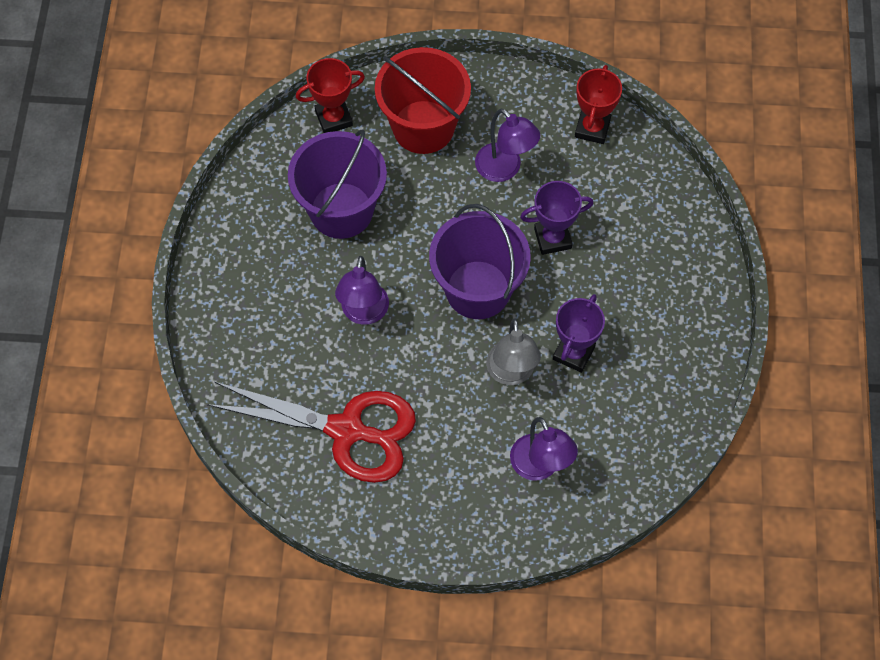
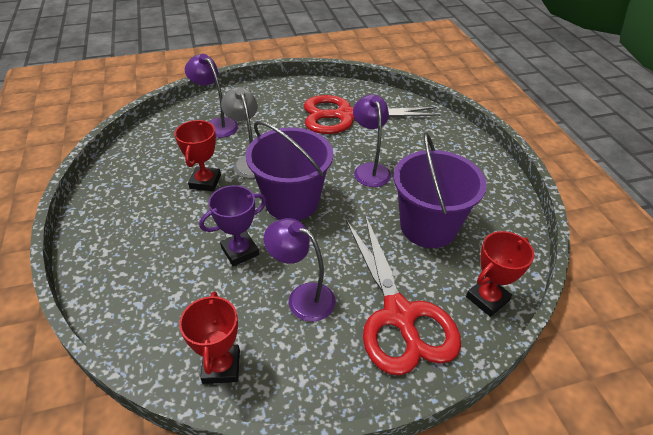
camera: 160 degrees right, 20 degrees down
(423, 127) = (399, 315): red bucket -> red scissors
(573, 353) = (205, 182): purple trophy -> red trophy

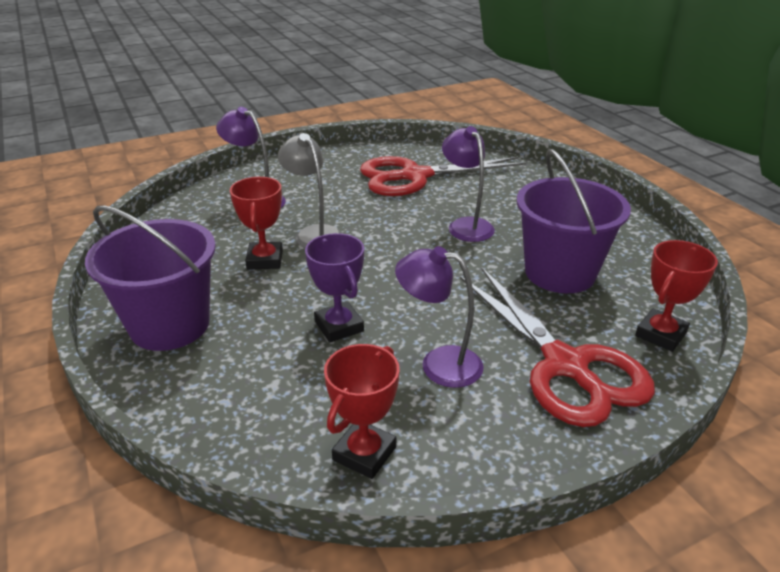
camera: 10 degrees left, 10 degrees down
(221, 366) = (364, 453): red trophy -> red trophy turned 45 degrees clockwise
(240, 251) = (339, 326): purple trophy -> purple trophy turned 75 degrees counterclockwise
(292, 202) = (384, 267): purple bucket -> purple bucket (170, 325)

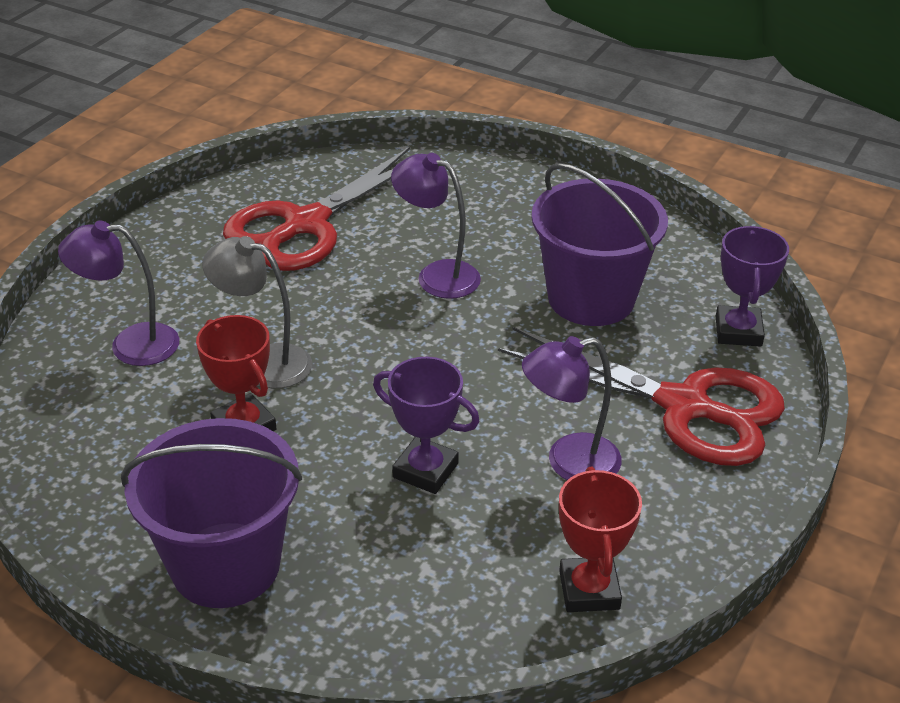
camera: 35 degrees left, 5 degrees up
(660, 334) = (738, 331): red trophy -> purple trophy

